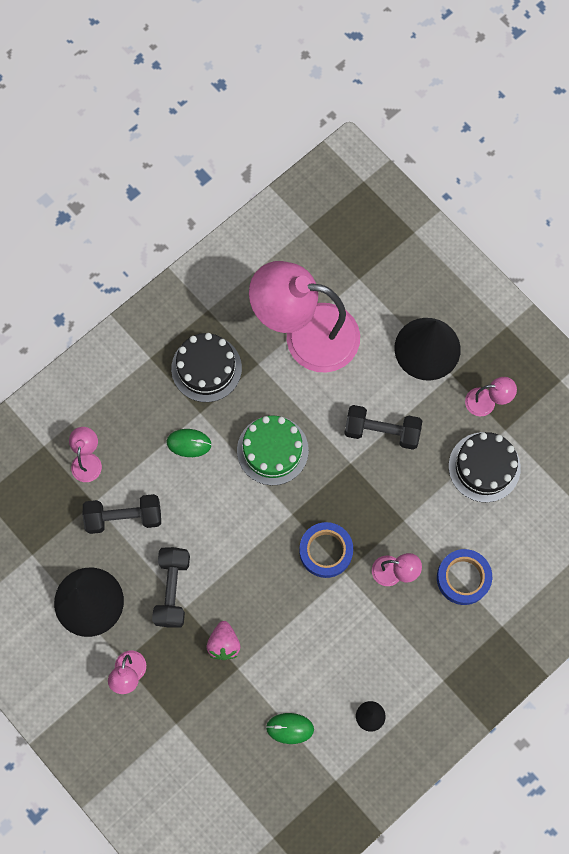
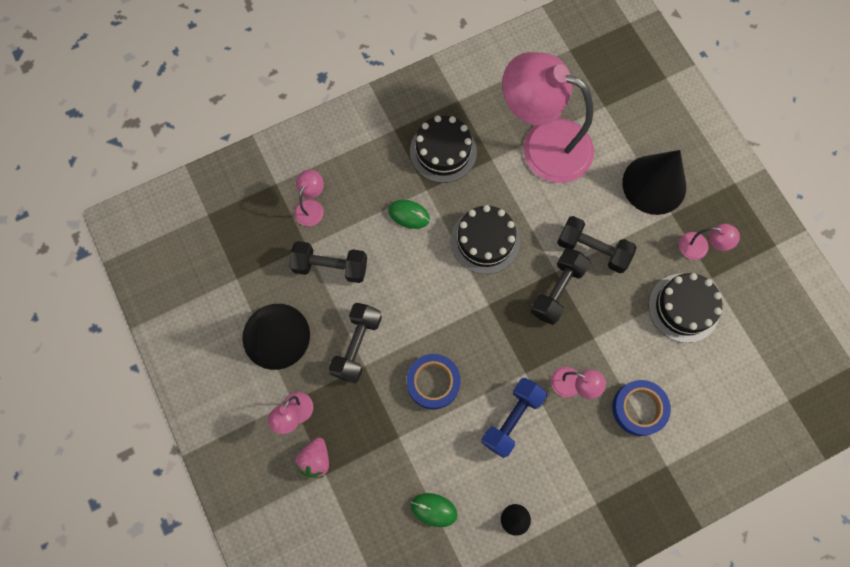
camera: 15 degrees right, 0 degrees up
(224, 644) = (391, 410): pink strawberry -> pink strawberry (315, 460)
(272, 450) = (485, 241): green cake -> black cake
(326, 551) = (511, 347): blue tape -> blue tape (433, 382)
(343, 621) = (512, 419): none -> blue dumbbell
(357, 482) = (557, 290): none -> black dumbbell

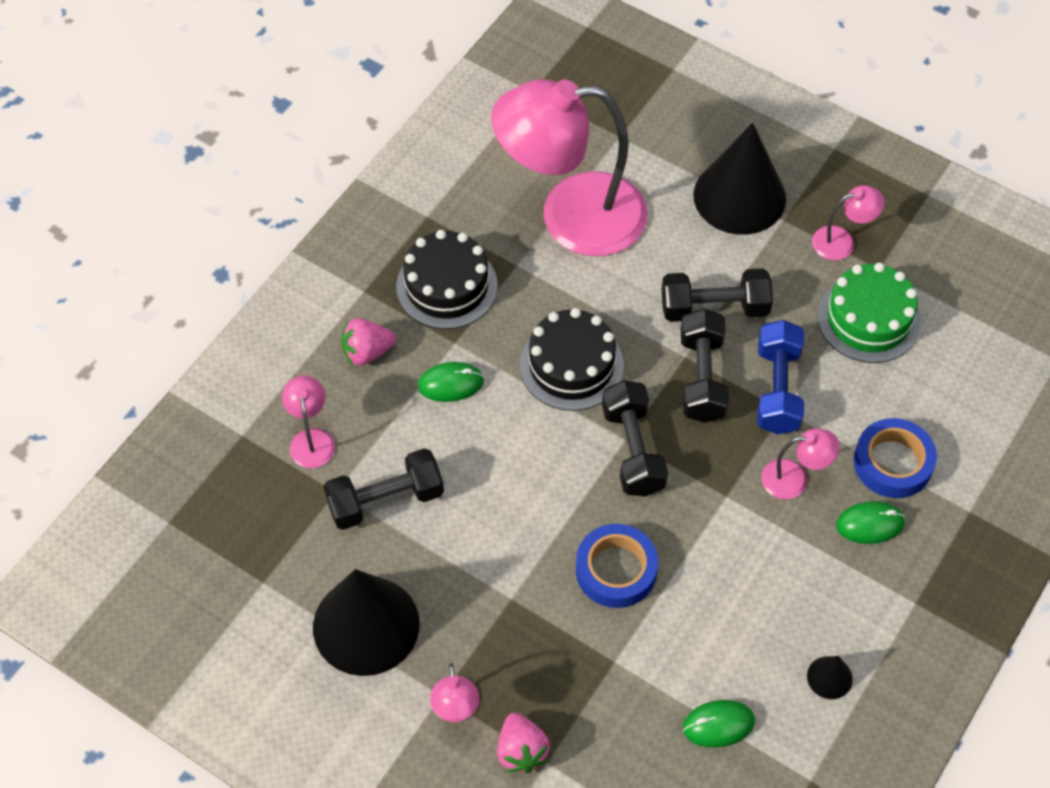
camera: 30 degrees left, 15 degrees down
(357, 346) = (485, 579): black dumbbell -> black dumbbell (633, 450)
(373, 169) = (367, 352): none -> pink strawberry
(512, 419) = (745, 560): blue dumbbell -> blue dumbbell (777, 389)
(600, 439) = (870, 524): none -> green mouse
(684, 307) = (868, 319): black cake -> green cake

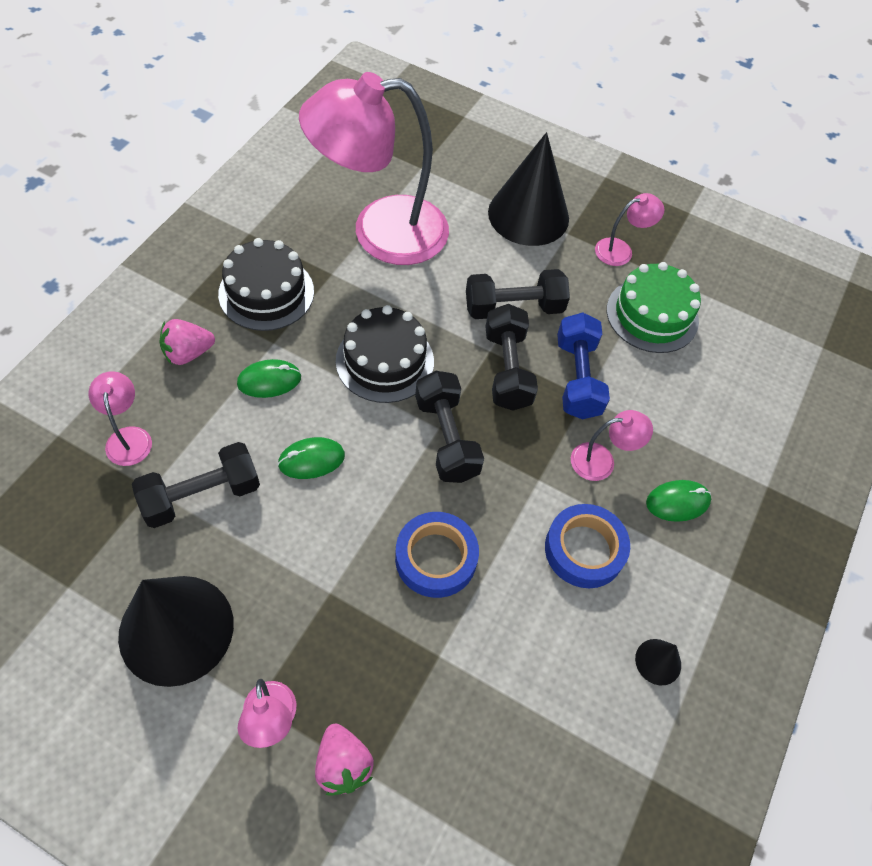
camera: 10 degrees left, 0 degrees up
(718, 724) = (550, 721): green mouse -> green mouse (311, 460)
(892, 463) = (691, 443): blue tape -> blue tape (584, 550)

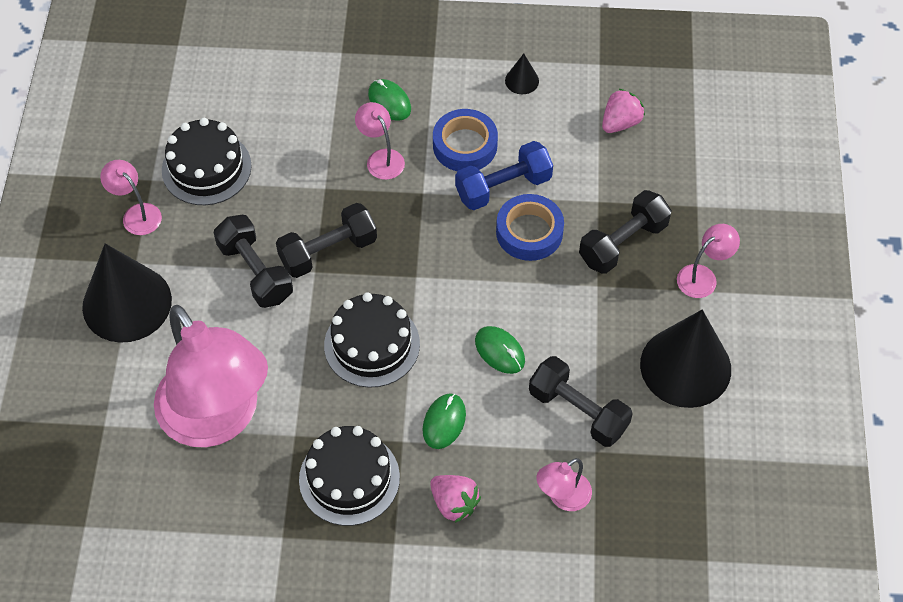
camera: 110 degrees left, 0 degrees up
(269, 381) = (444, 422): green mouse -> green mouse turned 60 degrees clockwise
(343, 765) = (701, 224): pink strawberry -> pink strawberry (620, 123)
(446, 438) = (422, 267): black dumbbell -> black dumbbell (623, 243)
(577, 378) = (308, 199): blue dumbbell -> blue dumbbell (503, 187)
(652, 315) = (206, 168): green cake -> black cake

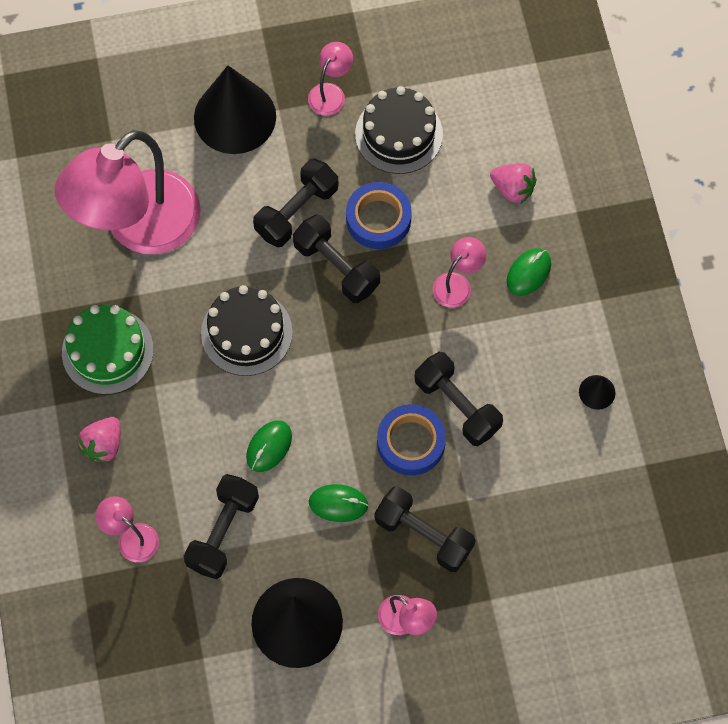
camera: 75 degrees right, 10 degrees up
(349, 478) = (107, 351): black cake -> green cake
(444, 422) = (182, 416): green mouse -> green mouse (338, 504)
(465, 145) = (497, 357): blue tape -> blue tape (378, 219)
(503, 187) = (457, 405): blue dumbbell -> black dumbbell
(620, 123) = (573, 502): pink strawberry -> pink strawberry (513, 189)

